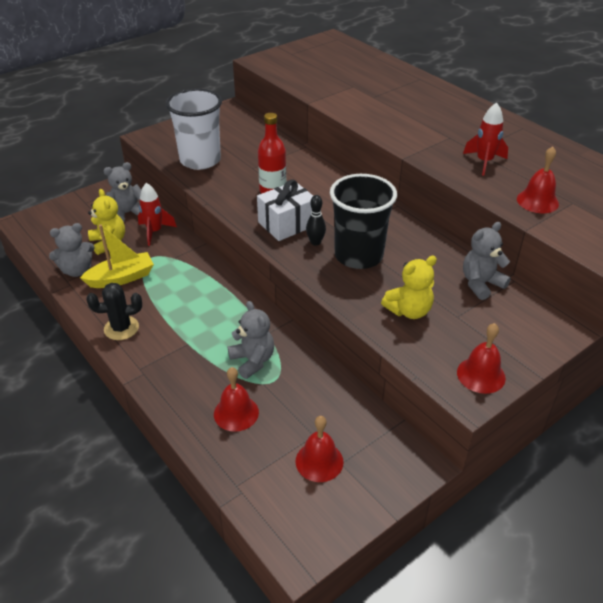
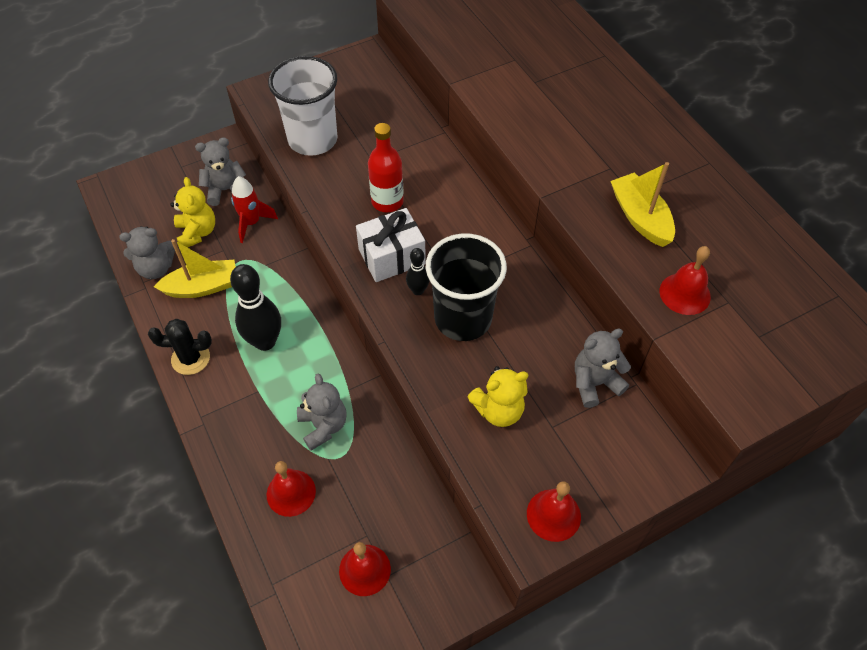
camera: 10 degrees right, 15 degrees up
(185, 308) = (265, 341): none -> black bowling pin
(484, 162) = (640, 217): red rocket -> yellow boat

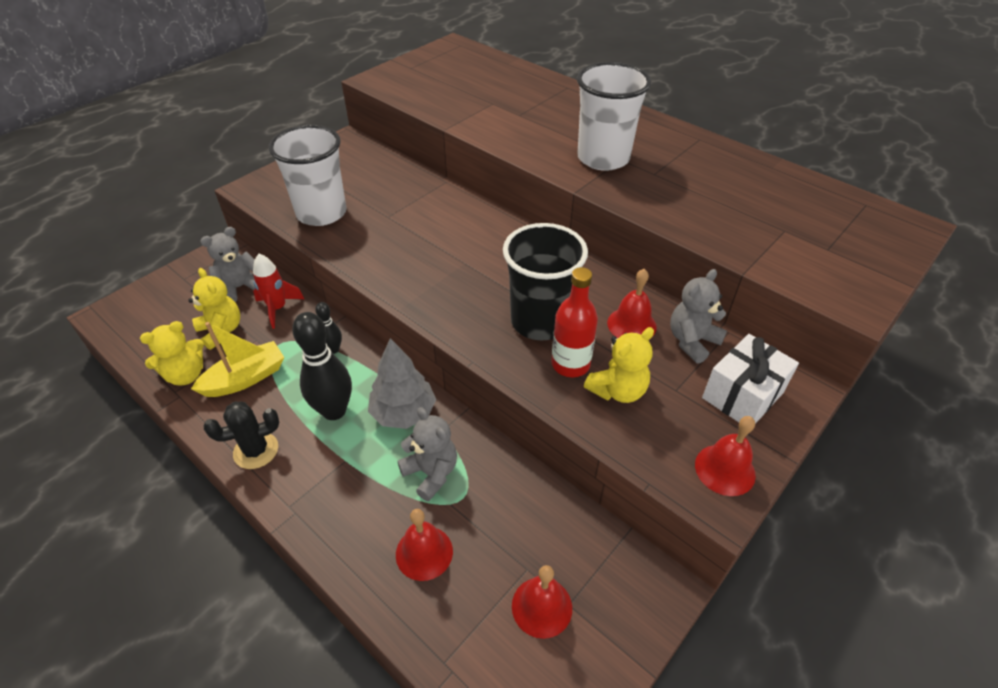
camera: 20 degrees left, 10 degrees down
(156, 268) = (186, 375): grey teddy bear -> yellow teddy bear
(322, 362) = (403, 413): none -> grey tree
(387, 201) = (418, 245): red bottle -> red bottle (570, 364)
(391, 257) = (444, 288): white gift -> white gift (742, 395)
(418, 290) = (484, 309): black bowling pin -> black bowling pin (333, 349)
(592, 162) = (603, 158): none -> white cup
(640, 217) = (669, 188): yellow boat -> none
(685, 293) = (745, 233): red bell -> red bell (631, 325)

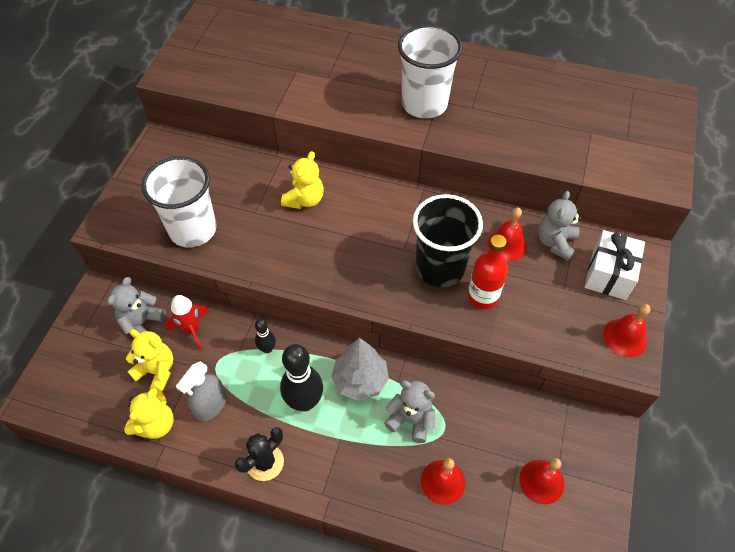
camera: 25 degrees left, 10 degrees up
(245, 378) = (211, 405): yellow boat -> grey spray bottle
(617, 390) = (526, 305): yellow teddy bear -> yellow teddy bear (304, 199)

